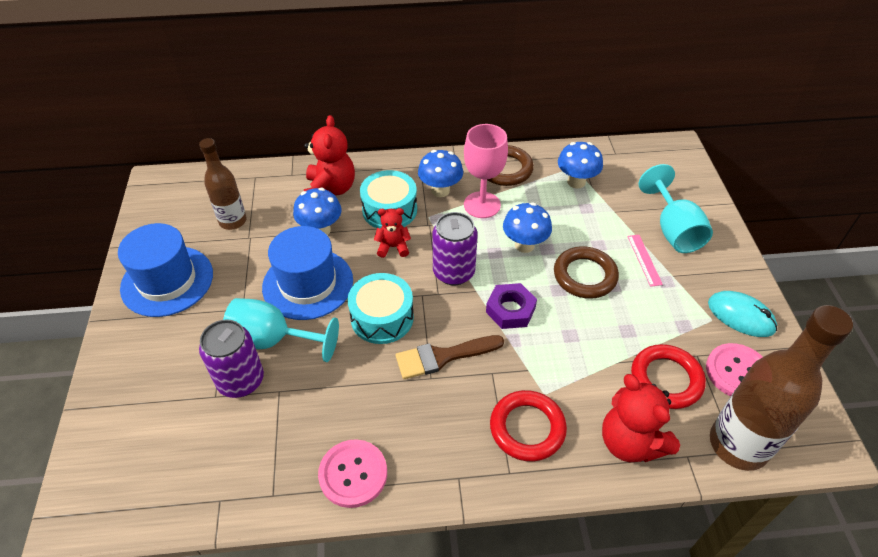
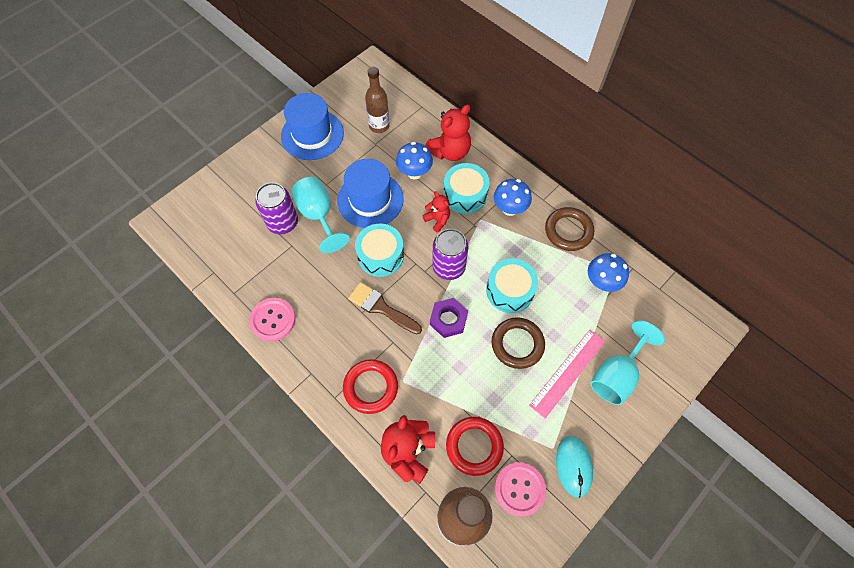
camera: 50 degrees right, 15 degrees up
(482, 205) = (521, 241): pink goblet -> none
(524, 245) = (510, 291): blue mushroom -> turquoise drum
(644, 260) = (567, 372): pink ruler -> pink ruler, size x1.79

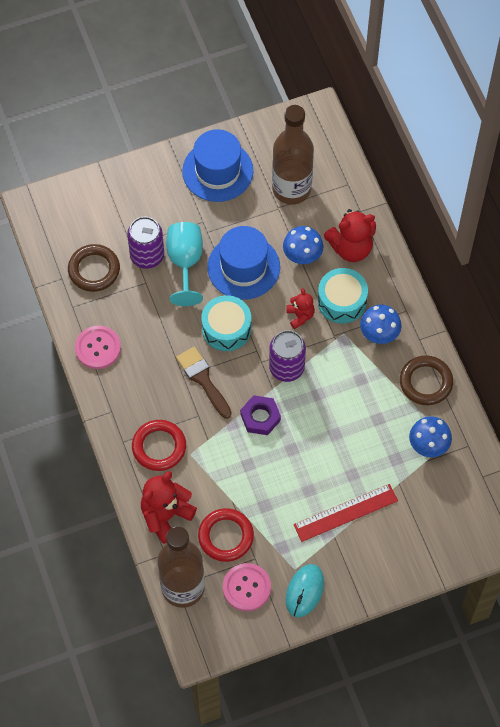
camera: 25 degrees right, 0 degrees up
(379, 126) = (291, 189): brown bottle -> brown bottle, size x1.65
(510, 291) = (333, 415): turquoise drum -> none
(517, 344) = (313, 467): brown ring -> brown ring (94, 270)
(567, 372) = (345, 512): pink ruler -> red ruler
(616, 375) = (390, 534): turquoise goblet -> none

